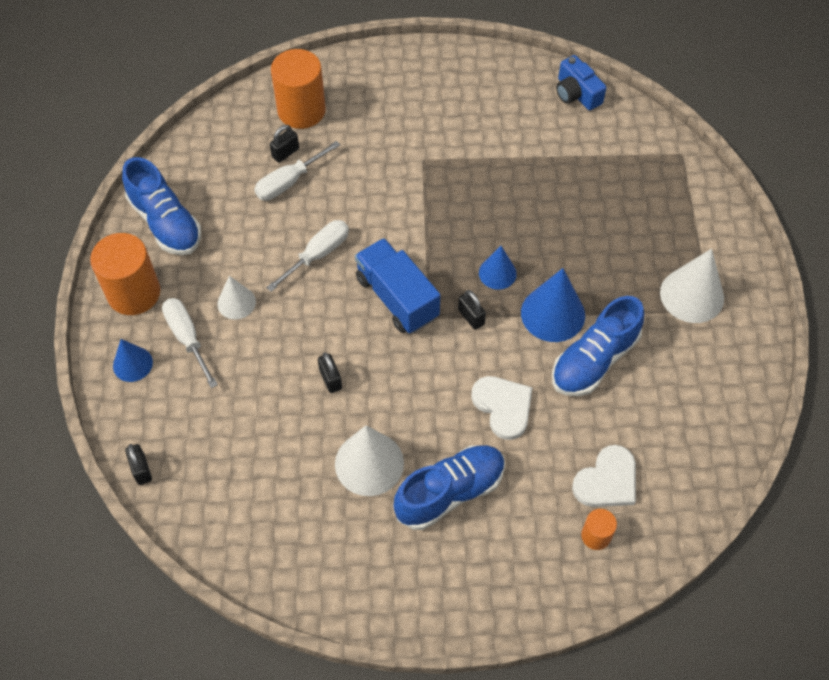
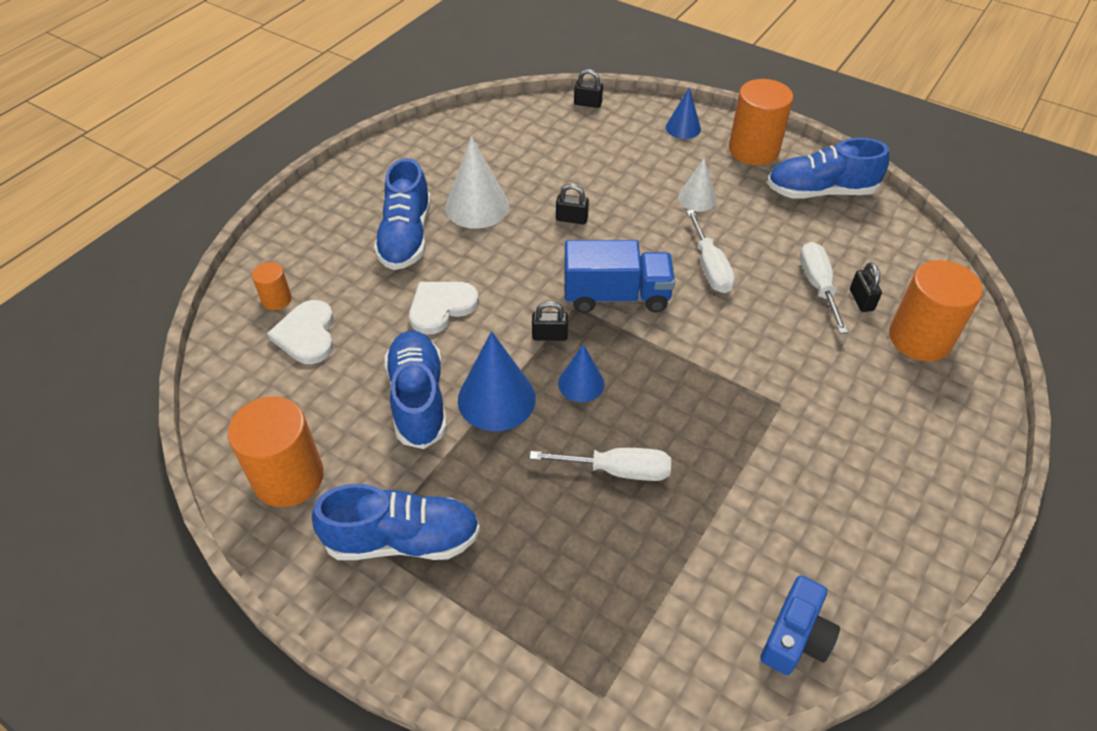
camera: 125 degrees right, 10 degrees down
(187, 338) = (683, 161): white screwdriver -> white screwdriver (617, 470)
(503, 407) = (441, 307): white heart -> white heart turned 135 degrees clockwise
(576, 93) = (796, 637): blue camera -> blue camera turned 120 degrees clockwise
(692, 295) = (403, 540): white cone -> blue shoe
(716, 390) = (288, 477): none -> orange cylinder

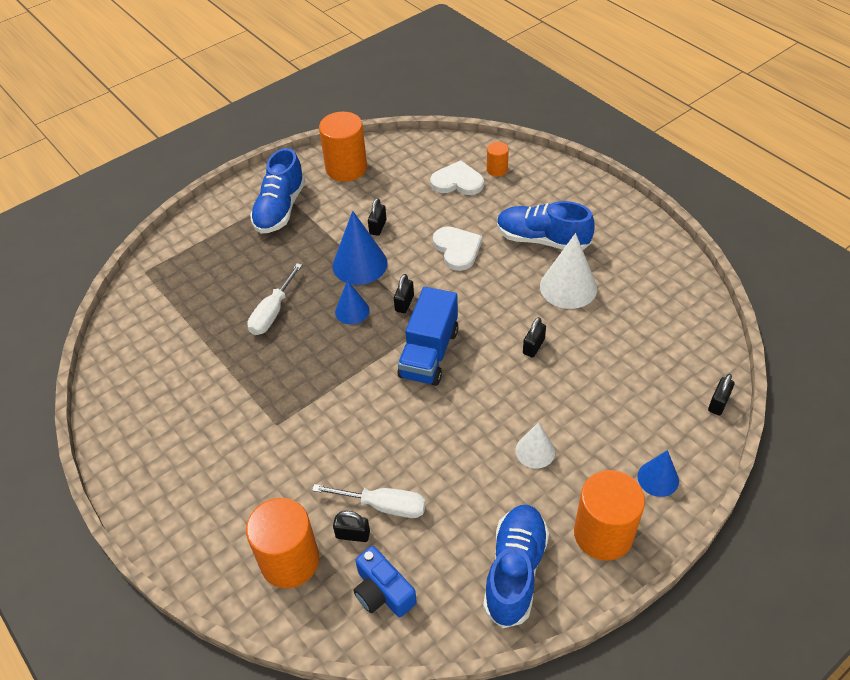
camera: 110 degrees right, 0 degrees up
(418, 399) = (378, 227): blue shoe -> black padlock
(710, 267) = (438, 429): white screwdriver -> none
(796, 637) = (117, 365): blue camera -> blue camera (382, 592)

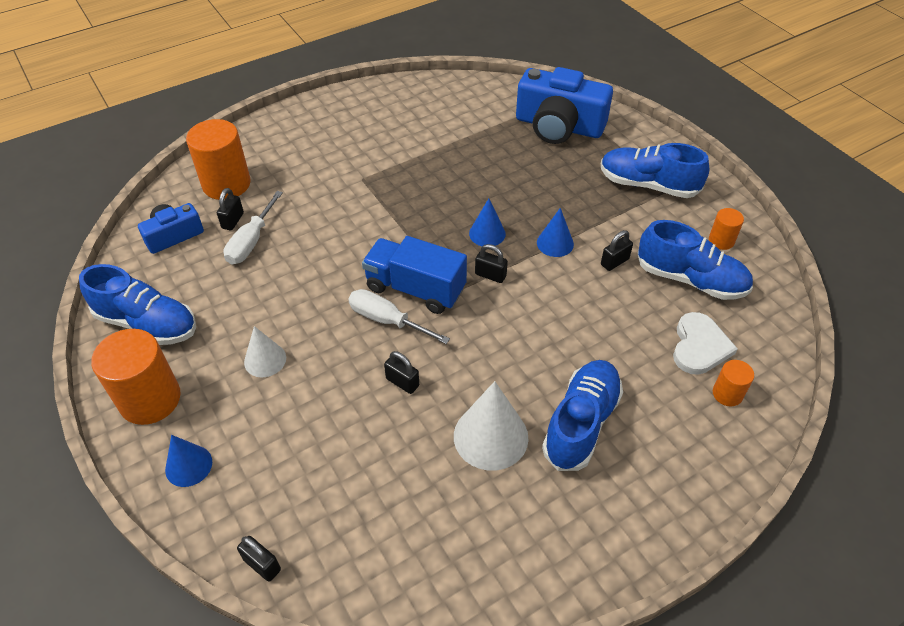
camera: 95 degrees right, 0 degrees up
(192, 271) = (558, 126): none -> blue camera
(272, 312) = (495, 178): white screwdriver -> white screwdriver (387, 320)
(346, 168) = (721, 240): orange cylinder -> orange cylinder, size x0.50
(360, 264) = (555, 243): blue cone -> blue cone, size x0.60
(378, 227) = (614, 262): black padlock -> black padlock turned 60 degrees counterclockwise
(391, 185) = (690, 279): none -> blue shoe
(457, 249) = (571, 331): white heart -> none

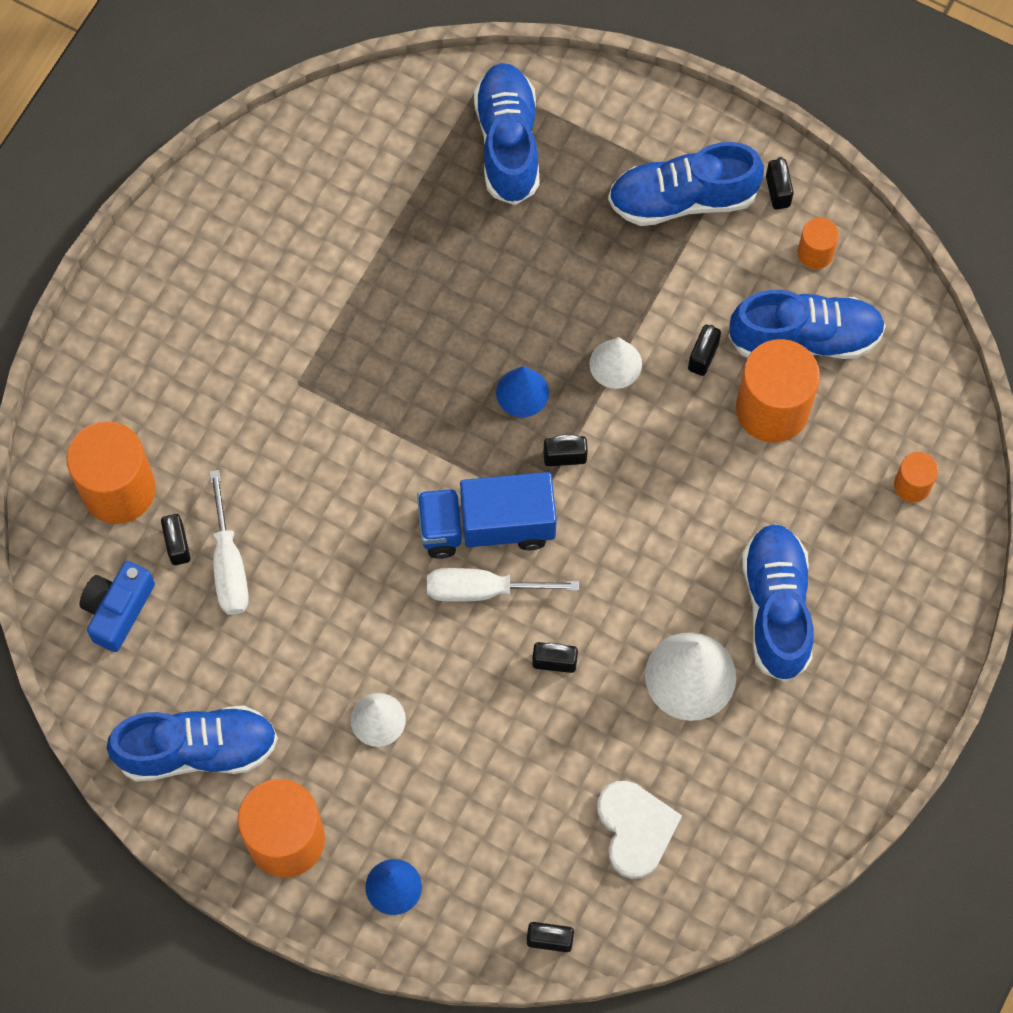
camera: 30 degrees left, 20 degrees up
(555, 243) = (615, 364): blue cone -> white cone
(558, 126) = (508, 142): blue camera -> blue shoe
(646, 307) = (772, 409): none -> orange cylinder
(699, 346) = (856, 434): white heart -> white heart (635, 829)
(712, 203) = (777, 191): none -> black padlock

